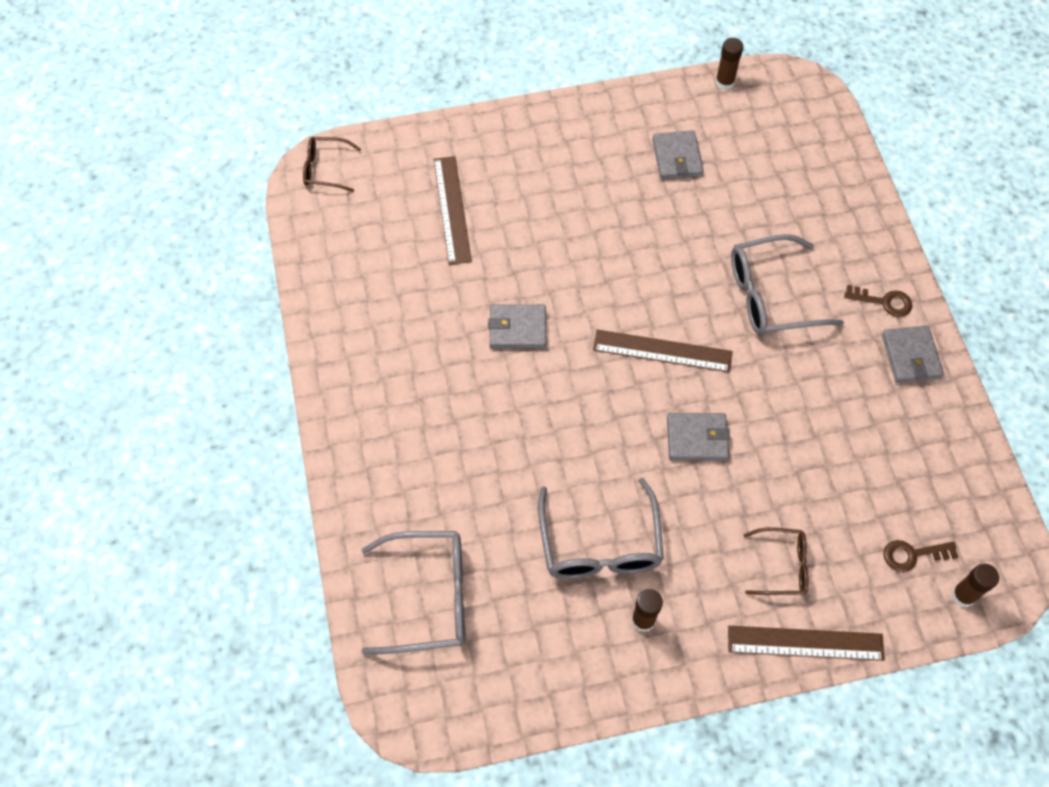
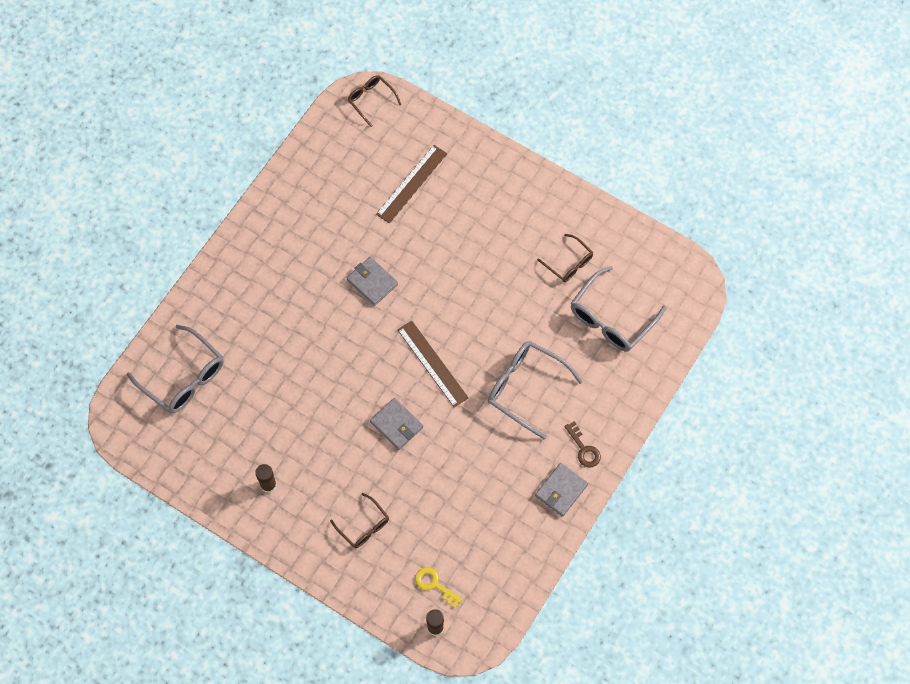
camera: 45 degrees right, 5 degrees up
(600, 544) = (289, 430): grey glasses -> grey glasses (611, 318)
(677, 157) = (569, 263): grey wallet -> brown glasses
(724, 82) = (652, 242): brown glue stick -> none
(805, 643) = (331, 571): brown ruler -> none
(912, 555) = (434, 584): brown key -> yellow key

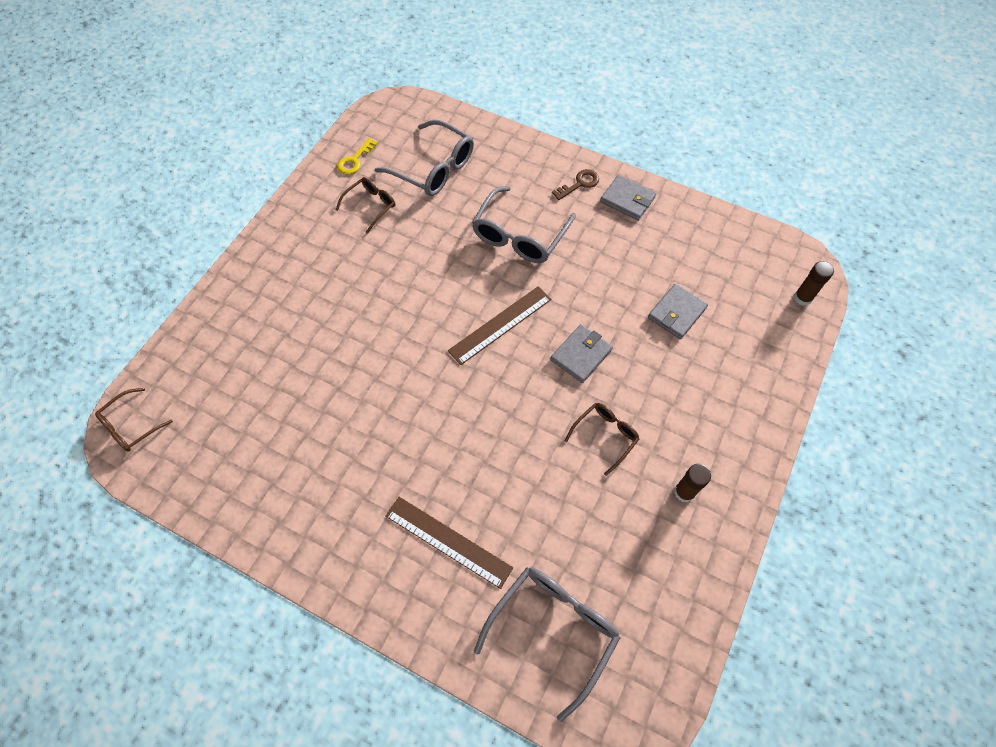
camera: 95 degrees left, 5 degrees down
(364, 526) = (710, 378): brown glasses -> brown glasses (605, 436)
(372, 282) = (398, 398): grey wallet -> grey wallet (676, 313)
(411, 184) = (261, 366): brown ruler -> brown ruler (448, 541)
(434, 584) = (757, 302): yellow key -> yellow key (355, 160)

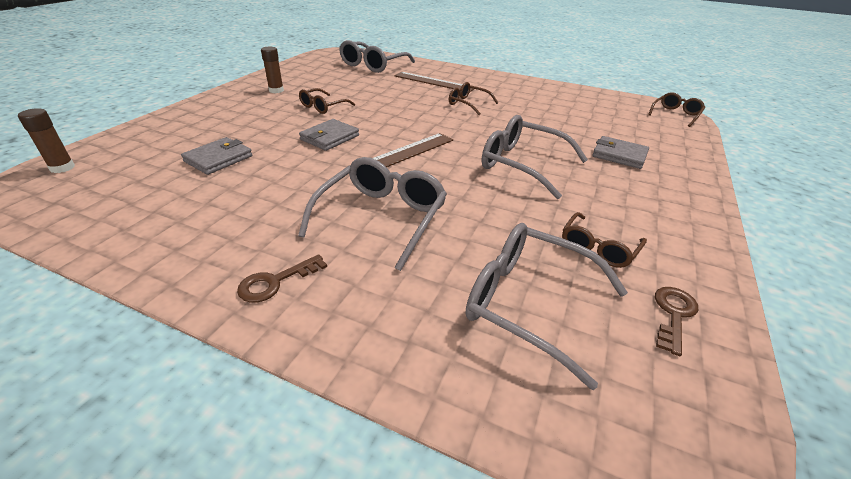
camera: 175 degrees right, 25 degrees down
(355, 160) = (673, 314): yellow key -> brown key
(387, 306) = (522, 164): none -> grey glasses
(410, 452) = (468, 104): none -> brown glasses
(627, 200) = (206, 259): grey wallet -> grey wallet (619, 155)

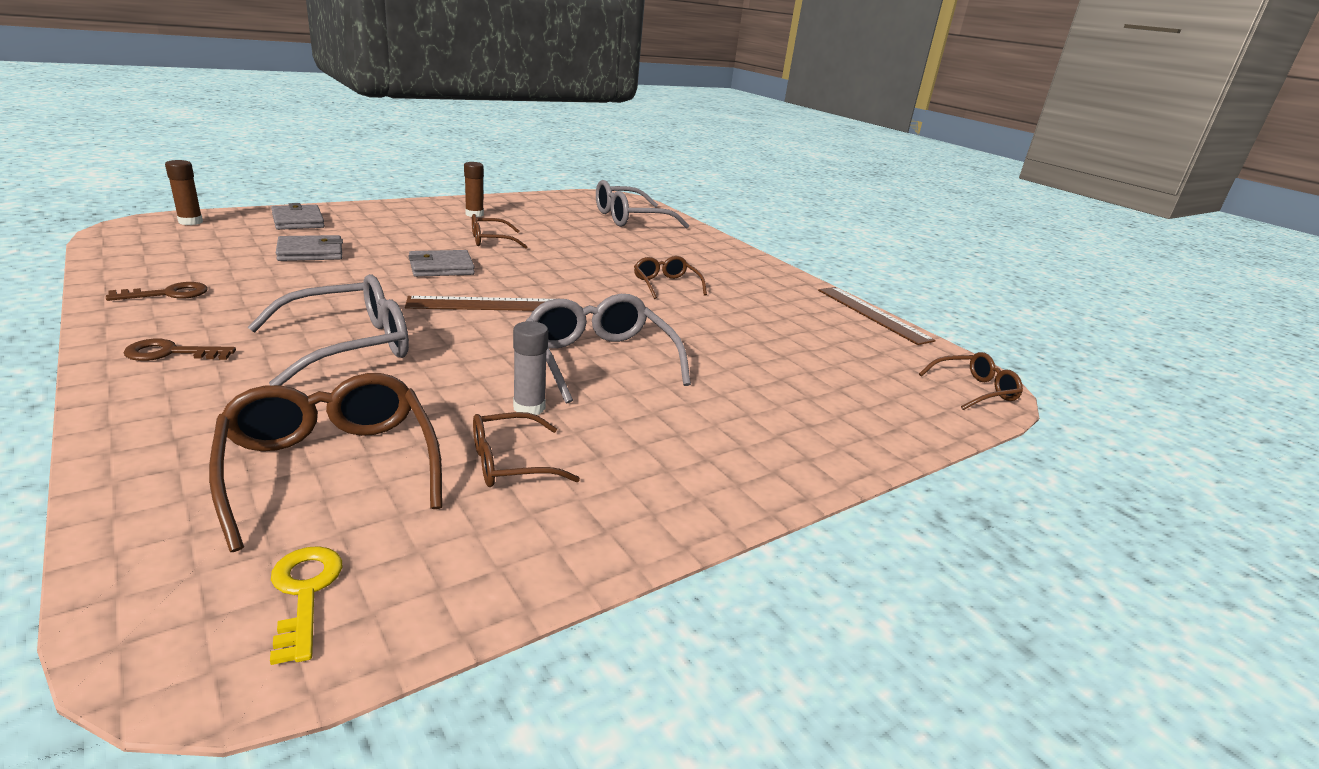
camera: 30 degrees right, 10 degrees down
(434, 82) = (670, 253): brown ruler -> brown ruler (873, 314)
(528, 303) = (331, 467): grey glasses -> brown glasses
(546, 210) = (529, 408): none -> grey glue stick
(619, 155) = (758, 398): grey wallet -> grey wallet (298, 221)
(663, 385) = (305, 593): none -> yellow key
(673, 314) = (456, 554): brown key -> brown key (168, 294)

